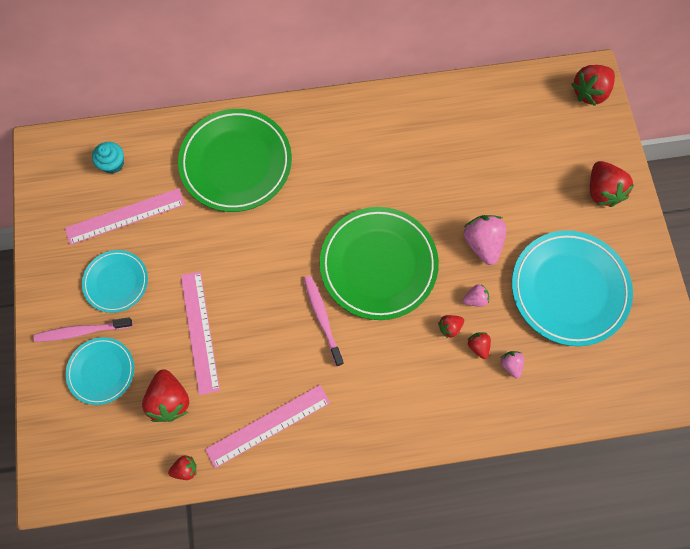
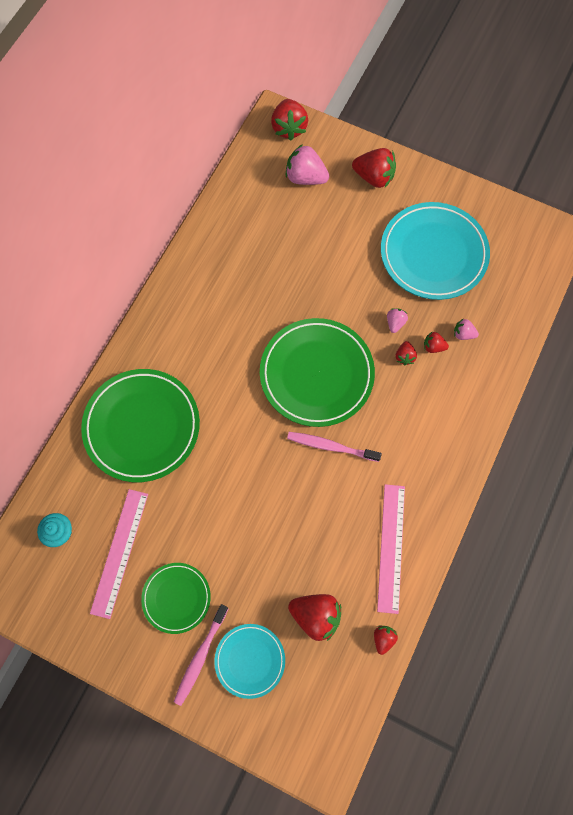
camera: 55 degrees left, 0 degrees up
(116, 282) = (176, 598): turquoise plate -> green plate
(200, 331) = (273, 553): pink ruler -> none
(482, 243) = (354, 287): pink strawberry -> pink strawberry (305, 177)

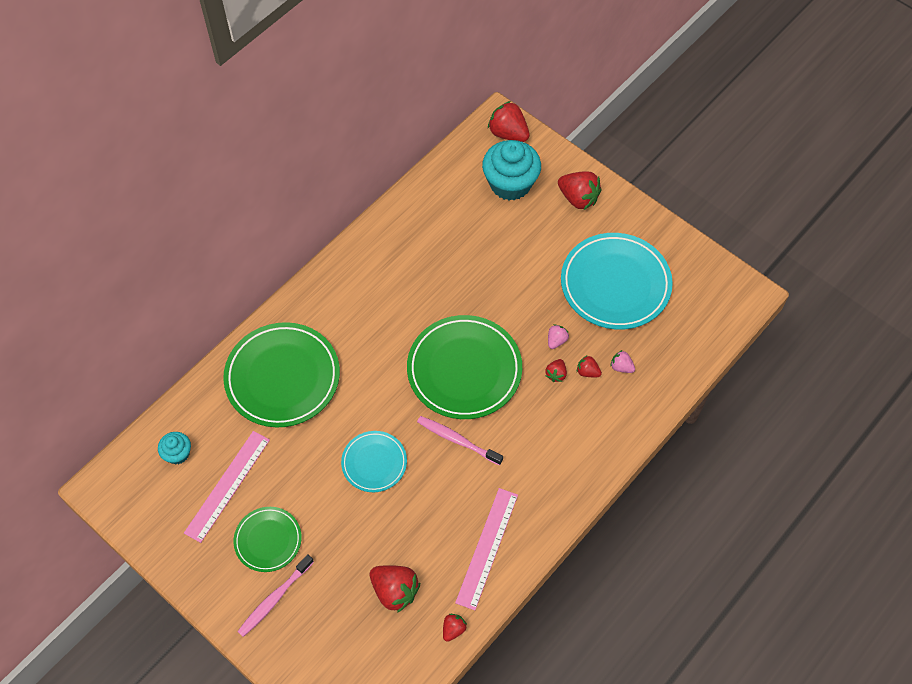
camera: 15 degrees right, 10 degrees down
(250, 660) = (320, 615): turquoise plate -> turquoise plate (374, 463)
(289, 128) = (508, 133): red strawberry -> red strawberry turned 120 degrees clockwise
(305, 177) = (510, 183): pink strawberry -> turquoise cupcake

